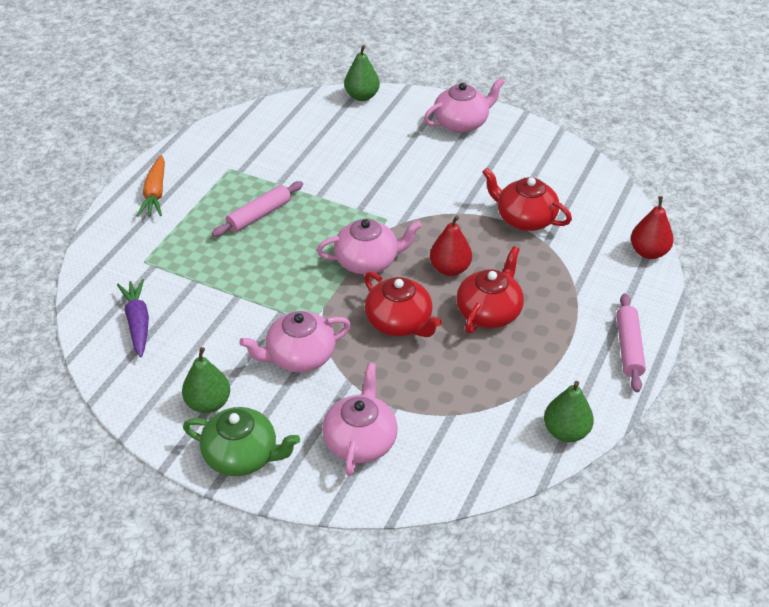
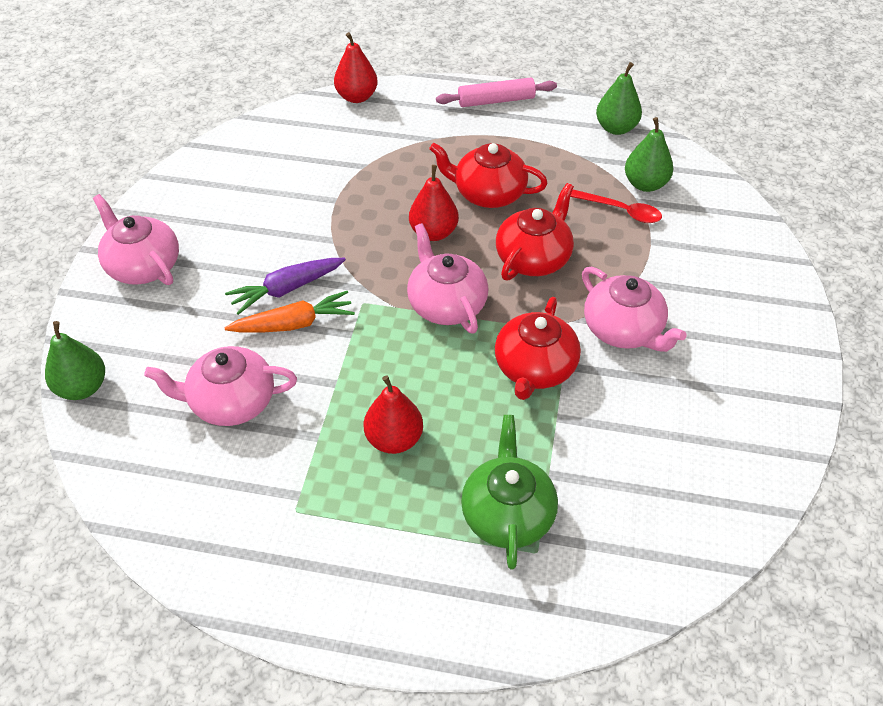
camera: 105 degrees left, 5 degrees up
(138, 322) = (651, 512): purple carrot -> purple carrot (286, 289)
(155, 193) = (381, 596): orange carrot -> orange carrot (294, 324)
(208, 403) = (732, 392): green pear -> green pear (645, 184)
(242, 456) = (779, 342): green teapot -> green teapot (507, 514)
(259, 215) = (394, 439): pink rolling pin -> red pear
(360, 441) = (705, 256): pink teapot -> pink teapot (231, 402)
(439, 397) = (621, 211): none -> red spoon
(524, 218) = (328, 186): red teapot -> red teapot (534, 368)

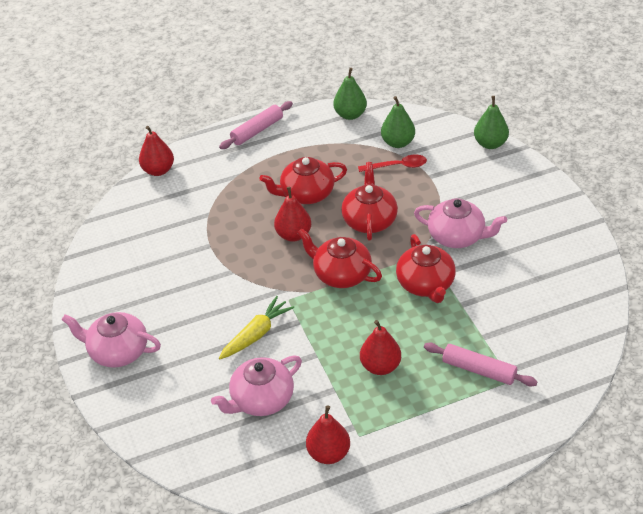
camera: 30 degrees left, 5 degrees down
(82, 388) = (154, 444): green pear -> green pear (490, 144)
(243, 511) = (328, 453): none -> red pear
(286, 289) = (231, 316): purple carrot -> none
(294, 324) = (256, 334): orange carrot -> yellow carrot
(446, 304) = (341, 274): pink teapot -> red teapot
(507, 514) = (479, 370): green teapot -> pink rolling pin

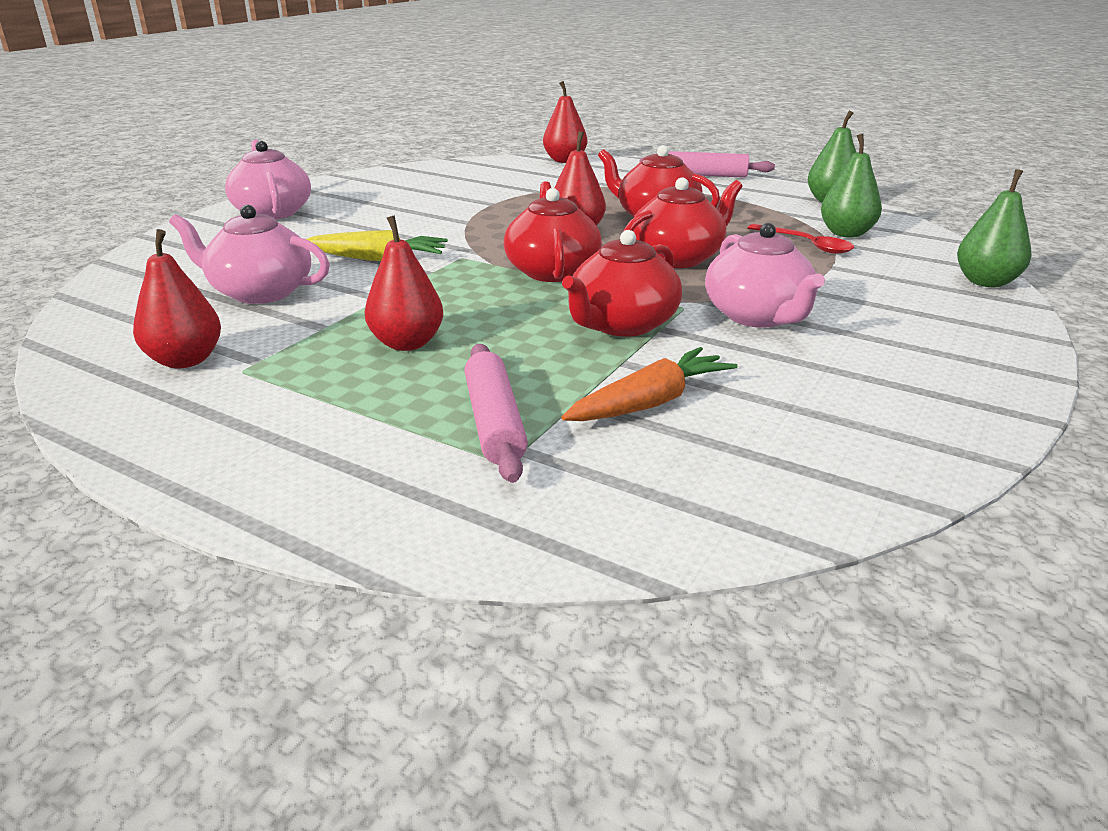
camera: 50 degrees right, 15 degrees down
(501, 316) = (650, 402): none -> orange carrot

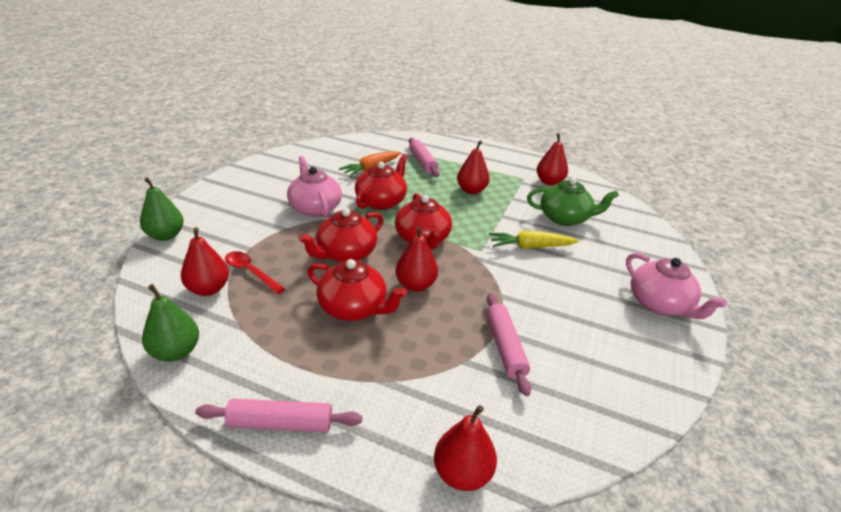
camera: 170 degrees right, 5 degrees up
(260, 292) = (565, 218): pink teapot -> green teapot
(493, 195) = (505, 347): none -> pink rolling pin
(846, 233) = (208, 289): green pear -> red pear

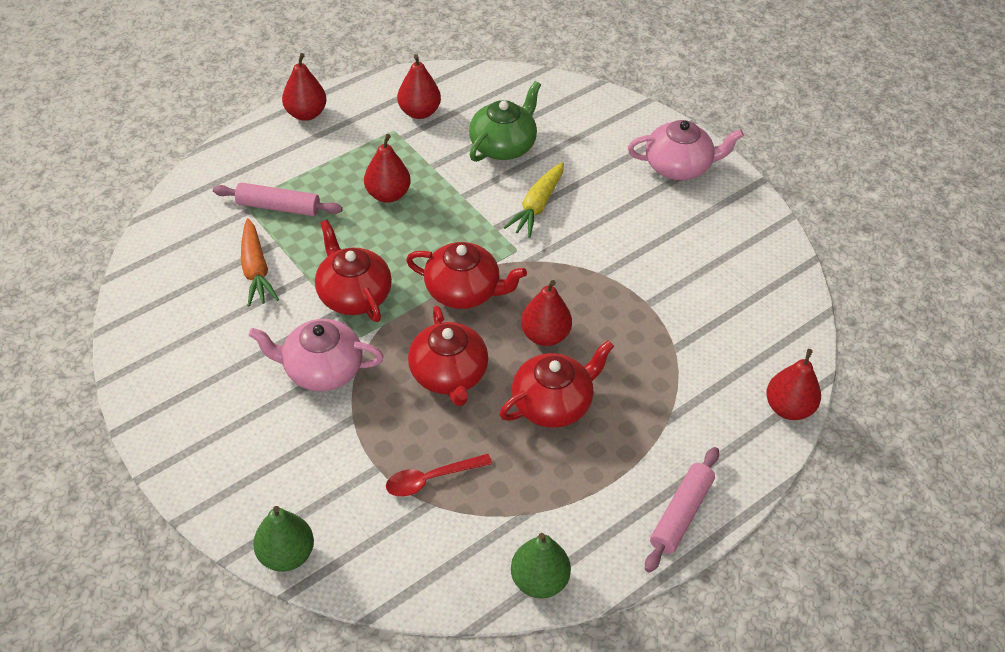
camera: 60 degrees left, 15 degrees up
(208, 289) = (441, 529): red pear -> red pear (306, 114)
(505, 347) = (672, 310): pink rolling pin -> none

